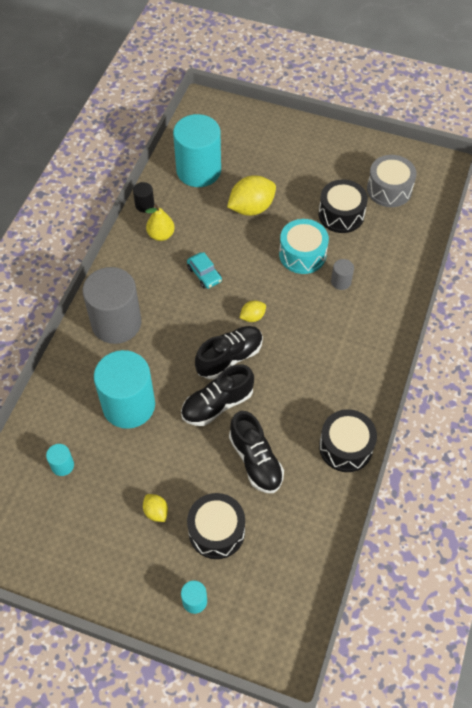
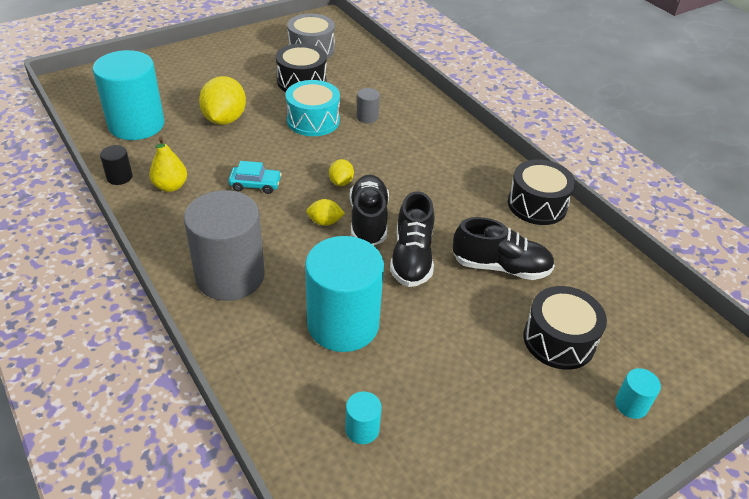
camera: 55 degrees left, 15 degrees down
(156, 512) = (497, 376): yellow lemon -> yellow lemon (325, 222)

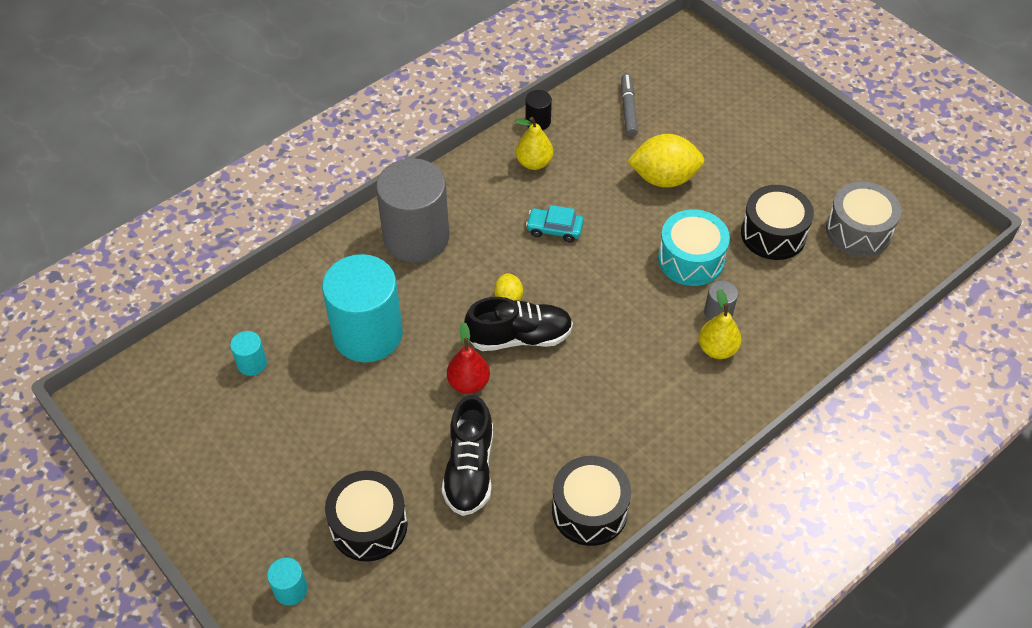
camera: 85 degrees right, 10 degrees up
(136, 124) = (628, 109): turquoise cylinder -> grey marker
(255, 185) = (554, 229): turquoise car -> turquoise car turned 105 degrees clockwise
(341, 182) = (579, 303): yellow lemon -> none
(399, 123) = (717, 349): none -> yellow pear
(412, 257) = (468, 383): black shoe -> red pear

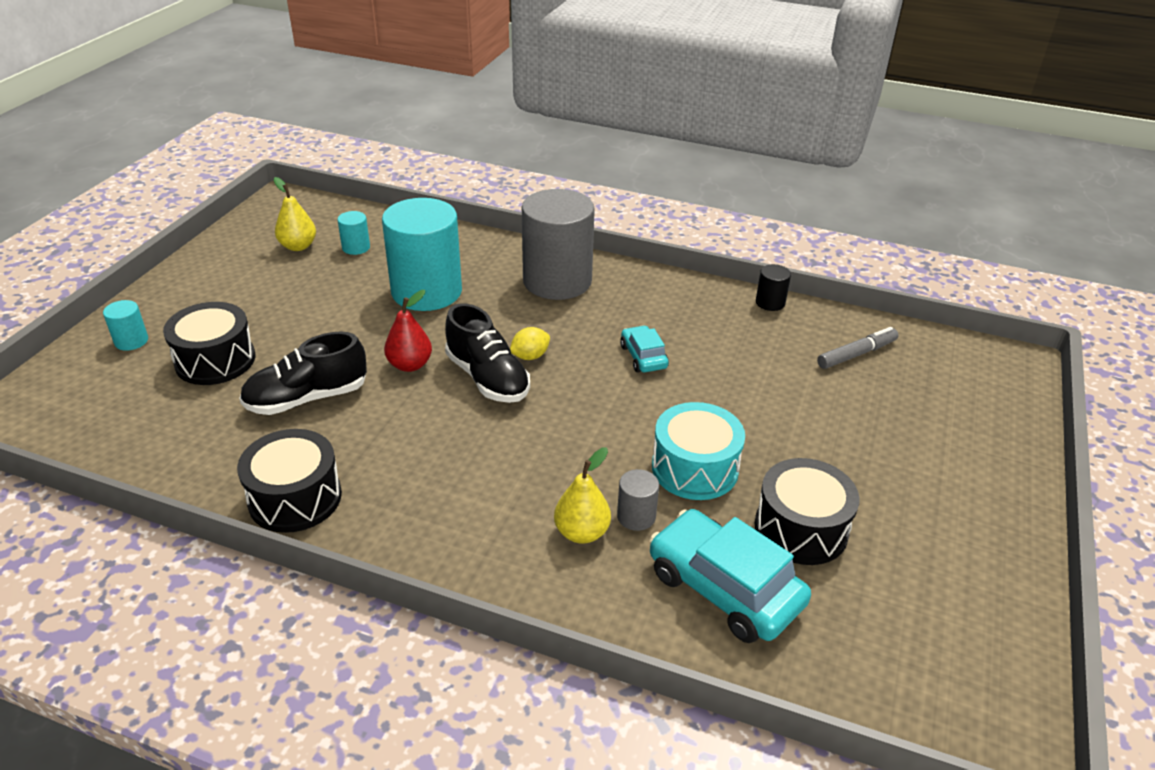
camera: 60 degrees right, 15 degrees down
(534, 163) = (715, 317): yellow pear -> yellow pear (298, 246)
(664, 178) = (790, 410): yellow lemon -> none
(801, 297) = (724, 588): none -> turquoise car
(858, 231) = (891, 615): grey drum -> none

